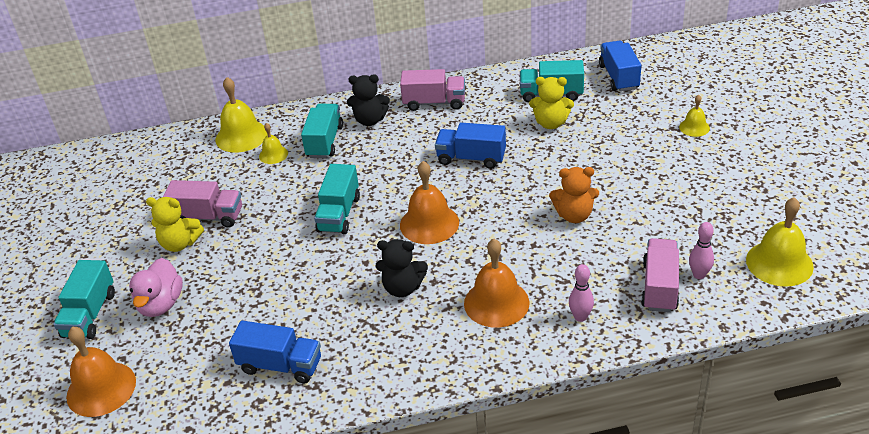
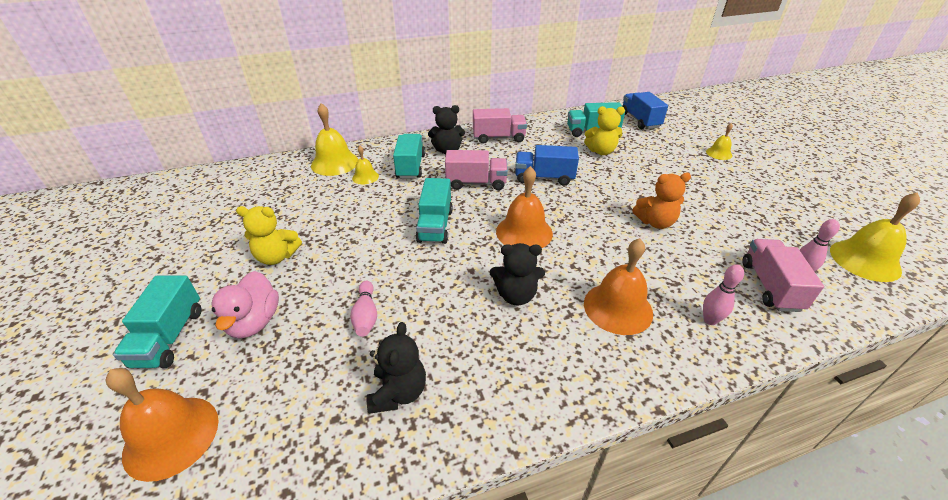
camera: 10 degrees left, 0 degrees up
(208, 217) = (306, 231): pink truck -> pink truck (476, 183)
(260, 302) = (366, 315): none -> pink bowling pin
(280, 365) = (398, 392): blue truck -> black teddy bear

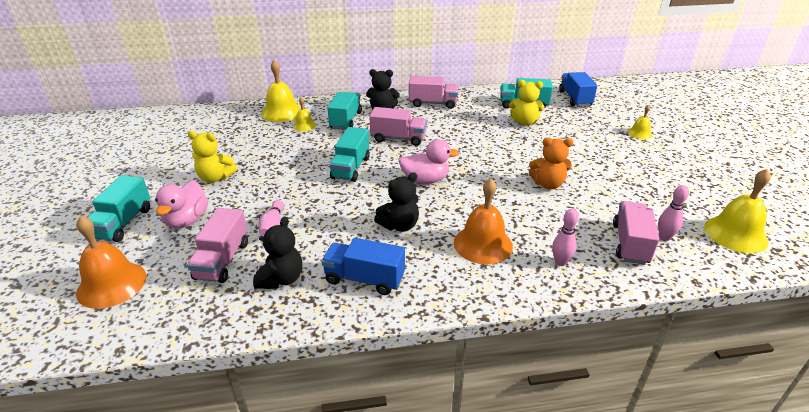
camera: 10 degrees right, 5 degrees down
(315, 375) = (222, 260): none -> pink truck
(516, 295) = (399, 225): black teddy bear -> black teddy bear turned 45 degrees counterclockwise
(524, 232) = (425, 180): orange bell -> pink duck
(544, 178) = (461, 139): blue truck -> blue truck (364, 279)

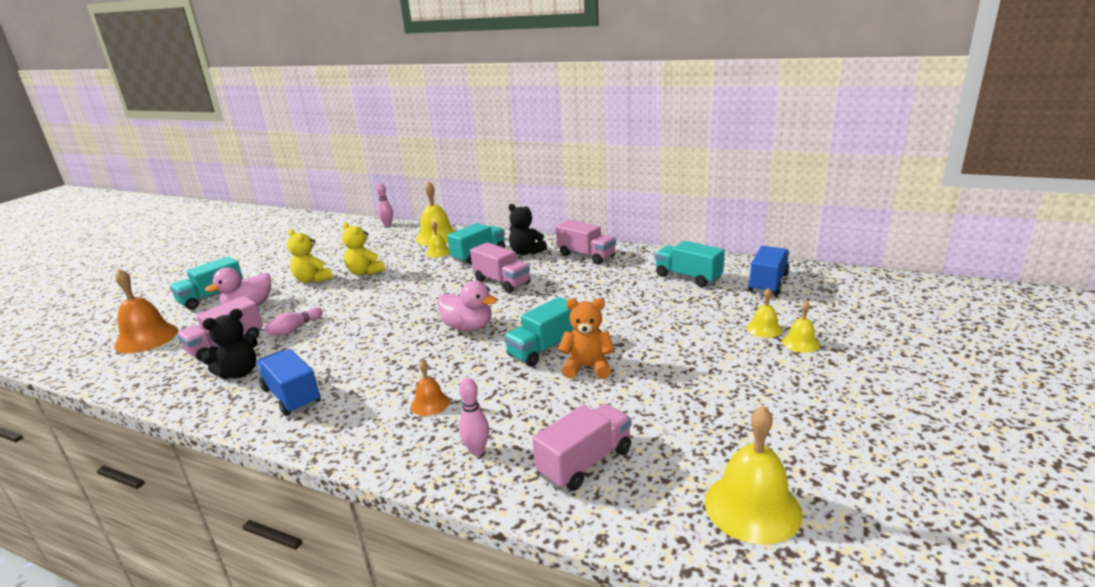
camera: 35 degrees right, 10 degrees down
(351, 168) = (421, 298): turquoise truck -> turquoise truck (544, 349)
(399, 225) = (385, 361): black teddy bear -> none
(483, 244) = (430, 403): orange bell -> orange bell, size x0.54
(524, 122) = (660, 296): yellow teddy bear -> yellow teddy bear (365, 272)
(548, 184) = (587, 367): orange teddy bear -> orange teddy bear turned 150 degrees clockwise
(611, 129) = (764, 329): none -> yellow bell
(664, 237) = (640, 472): pink bowling pin -> pink bowling pin (387, 225)

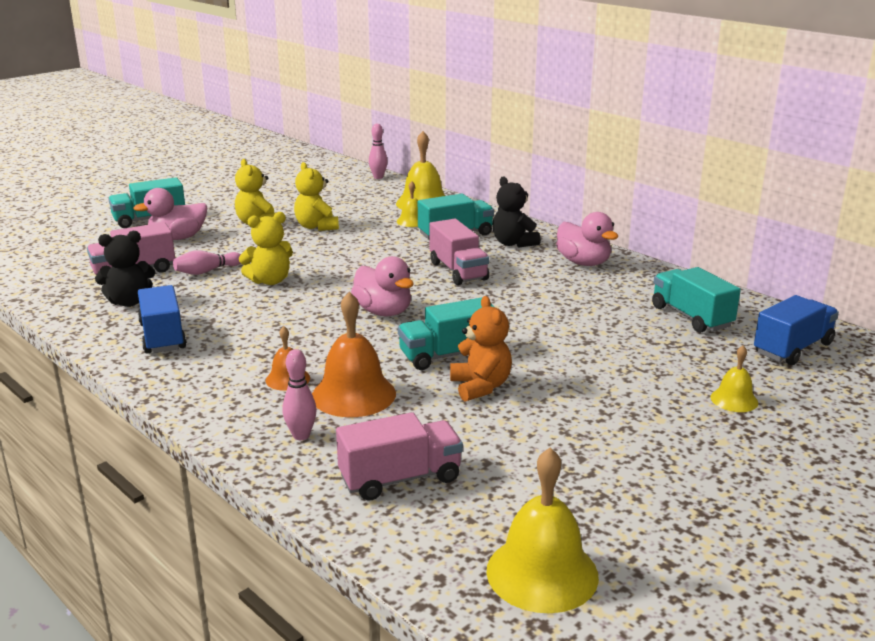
camera: 20 degrees right, 0 degrees up
(146, 338) = (68, 247): orange bell -> orange bell (353, 394)
(356, 324) = (270, 281): none -> yellow teddy bear
(586, 256) = (583, 263): pink truck -> pink duck
(587, 367) = (480, 387): orange teddy bear -> orange teddy bear turned 45 degrees clockwise
(800, 343) = (766, 428): yellow bell -> none

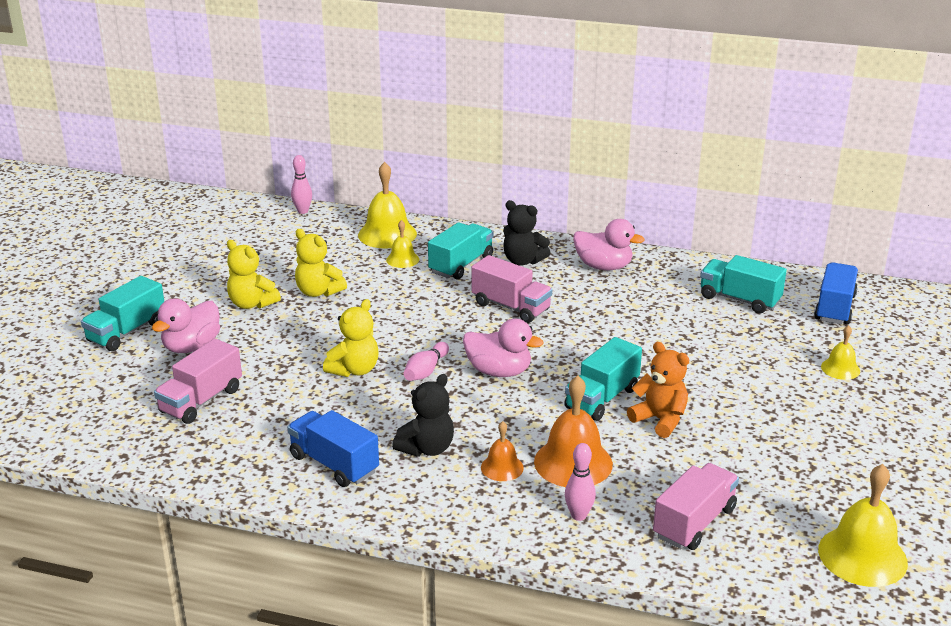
camera: 30 degrees left, 5 degrees up
(129, 302) = (247, 438): black teddy bear -> black teddy bear (427, 448)
(207, 271) = (277, 378): pink bowling pin -> pink bowling pin (426, 371)

